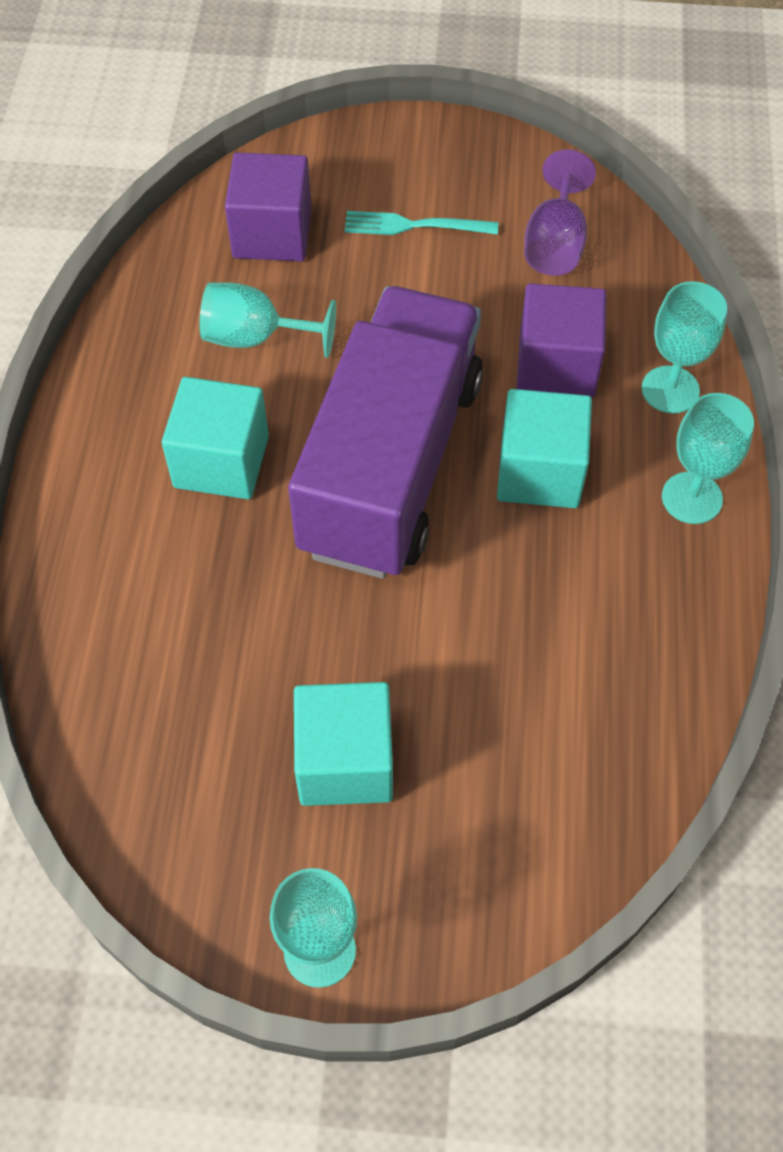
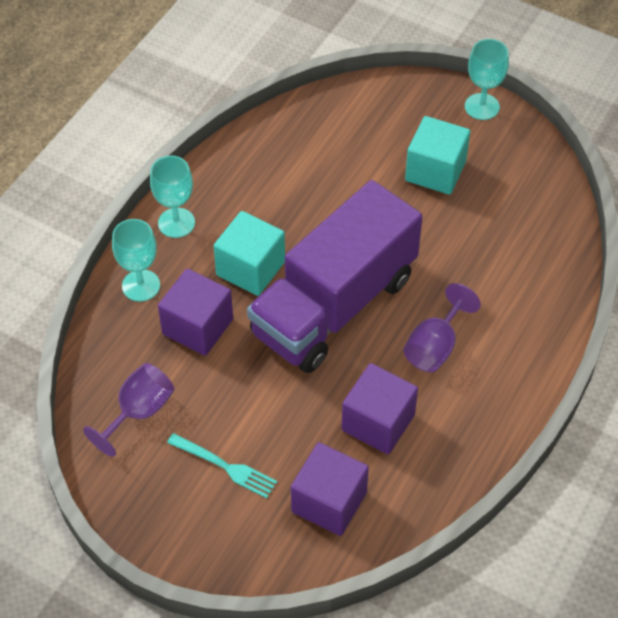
camera: 155 degrees left, 5 degrees down
(221, 461) = (435, 346): turquoise cube -> purple goblet
(255, 338) = (378, 422): turquoise goblet -> purple cube

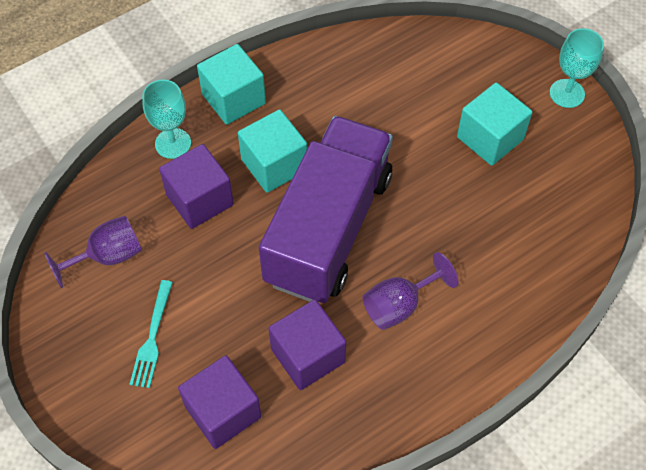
camera: 25 degrees right, 5 degrees up
(176, 223) = (233, 99): turquoise goblet -> turquoise cube
(225, 466) = (152, 338): turquoise fork -> turquoise fork turned 45 degrees clockwise
(334, 305) = (328, 228): purple truck -> purple truck turned 135 degrees clockwise

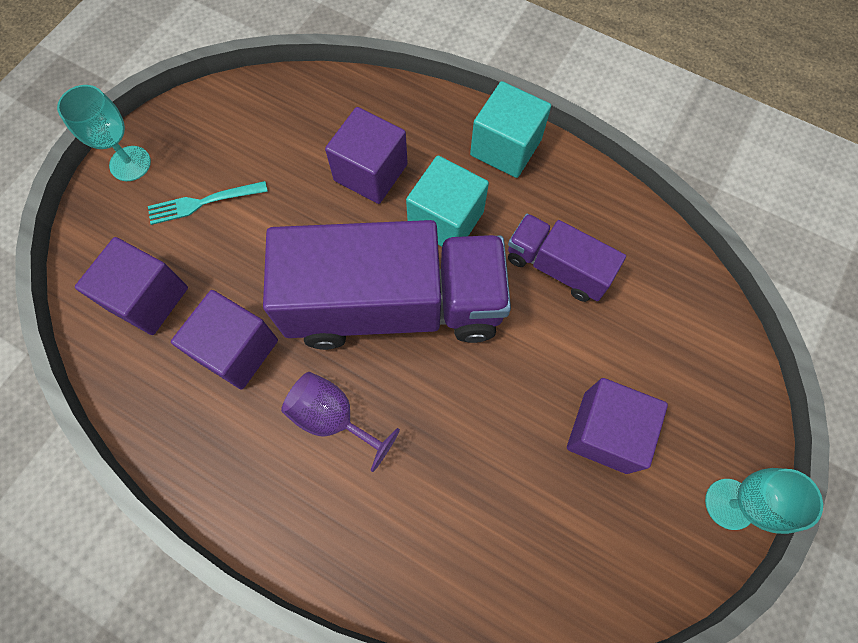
camera: 65 degrees right, 10 degrees up
(108, 256) = (273, 127): purple goblet -> none
(173, 143) = (423, 120): turquoise goblet -> turquoise goblet (130, 163)
(354, 111) = (557, 267): none -> purple truck
(490, 138) = (605, 432): turquoise cube -> purple cube

